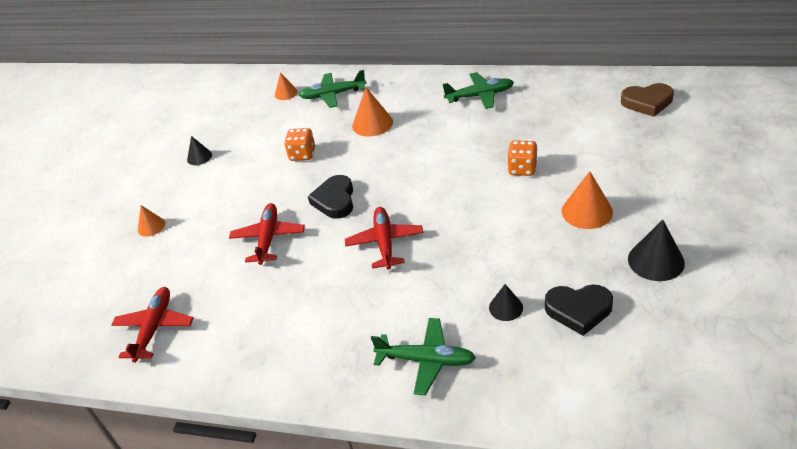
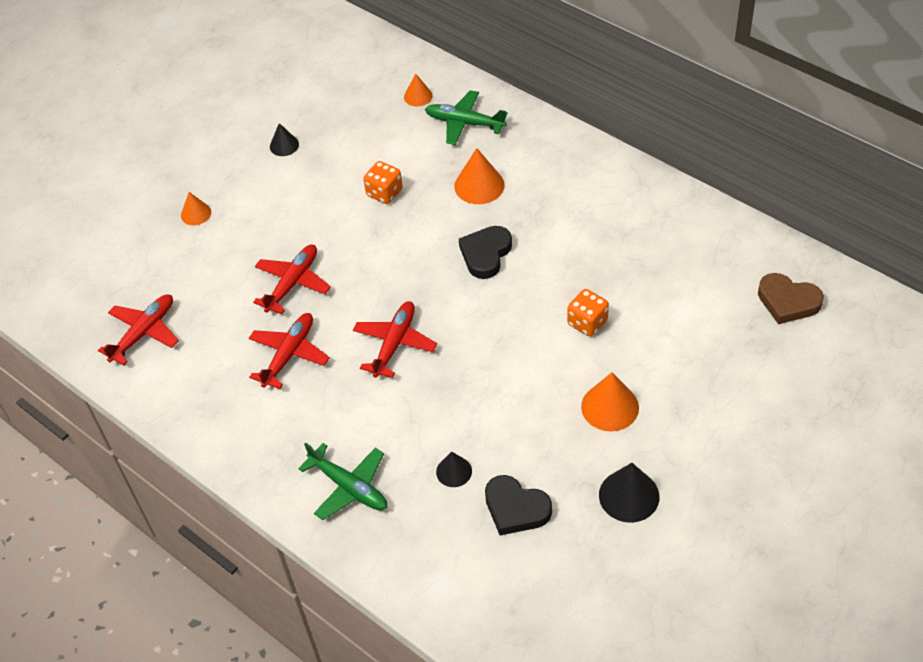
camera: 25 degrees right, 10 degrees up
(300, 288) = (289, 355): none -> red plane
(335, 200) = (380, 268): black heart -> black heart (486, 254)
(479, 96) = (616, 202): green plane -> none

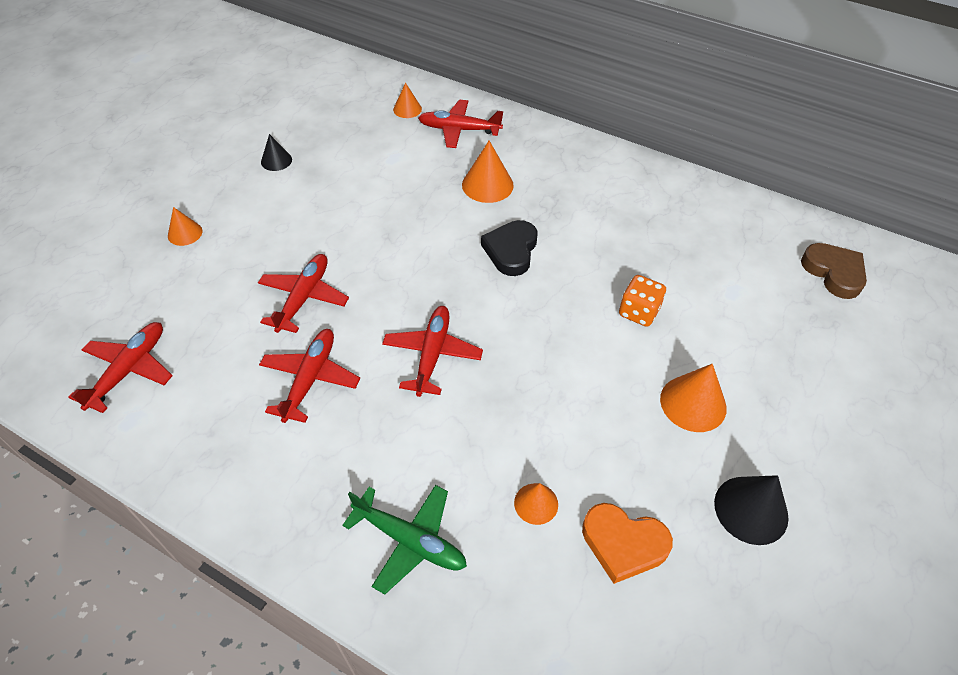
camera: 15 degrees left, 0 degrees up
(384, 193) = (390, 198): orange dice -> none
(454, 471) = (536, 503): black cone -> orange cone
(465, 123) = (459, 130): green plane -> red plane
(516, 508) = (623, 544): black heart -> orange heart
(788, 301) = (834, 273): brown heart -> brown heart turned 135 degrees counterclockwise

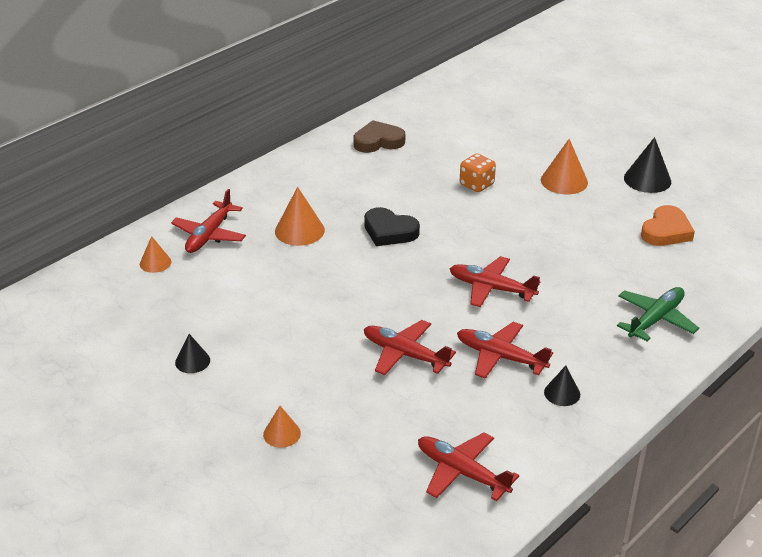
camera: 75 degrees left, 15 degrees down
(253, 445) = (562, 393): none -> black cone
(536, 503) = (633, 260): orange cone -> none
(834, 273) = (465, 99): brown heart -> brown heart (378, 141)

